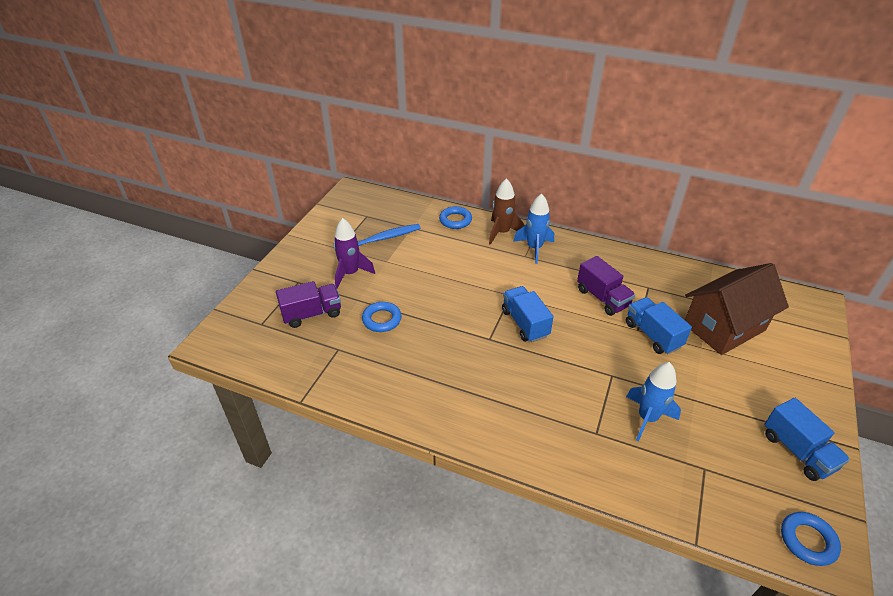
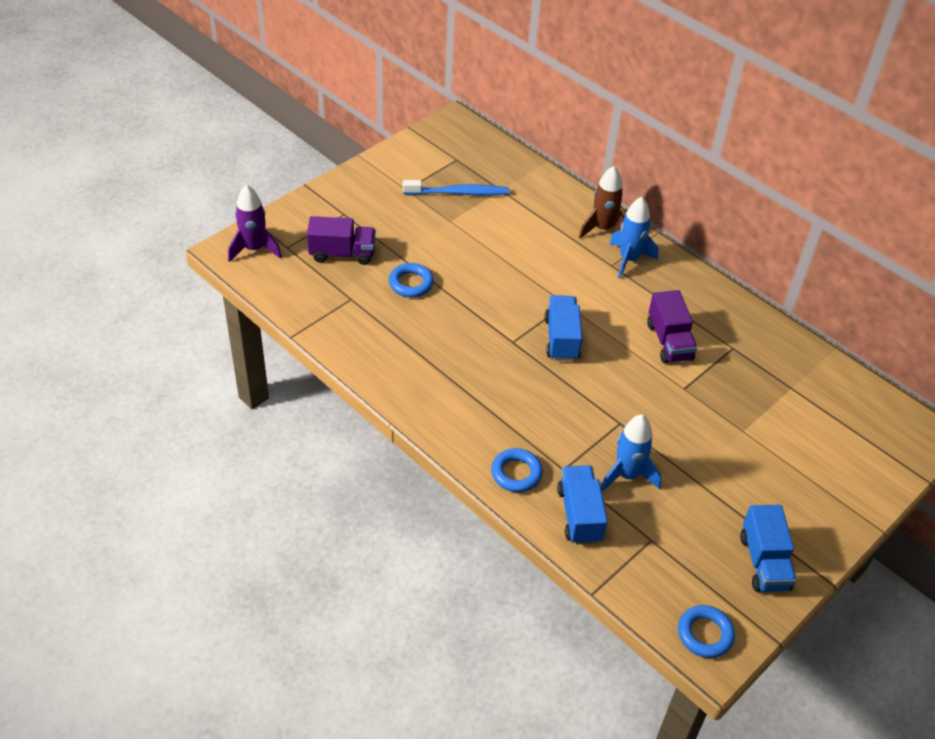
camera: 20 degrees right, 5 degrees up
(350, 273) = (404, 222): purple rocket -> purple rocket (254, 249)
(455, 220) = (556, 196): blue ring -> blue ring (516, 473)
(652, 335) = (697, 399): blue truck -> blue truck (579, 515)
(724, 327) = (788, 420): brown house -> none

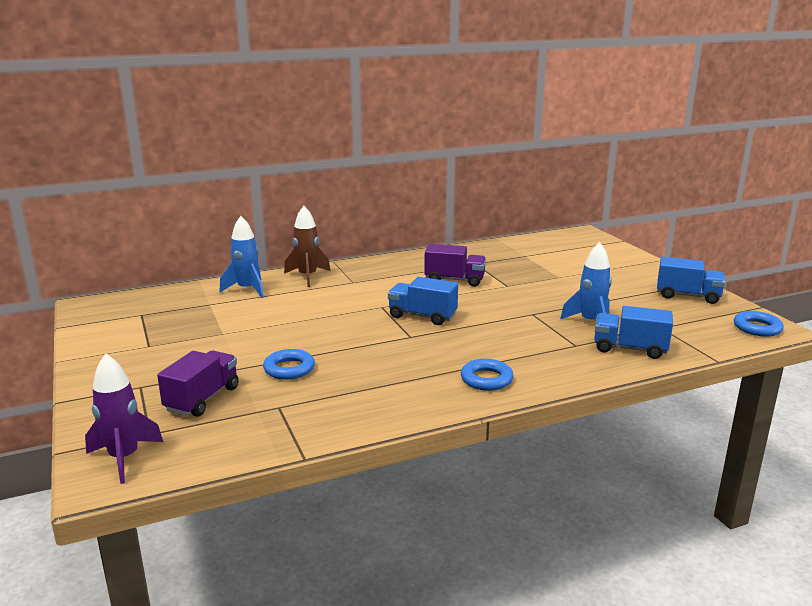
camera: 65 degrees left, 25 degrees down
(458, 193) = (189, 322): blue toothbrush -> none
(516, 473) = (573, 366): blue ring -> blue ring (486, 379)
(628, 259) = (353, 275): blue rocket -> blue rocket (247, 289)

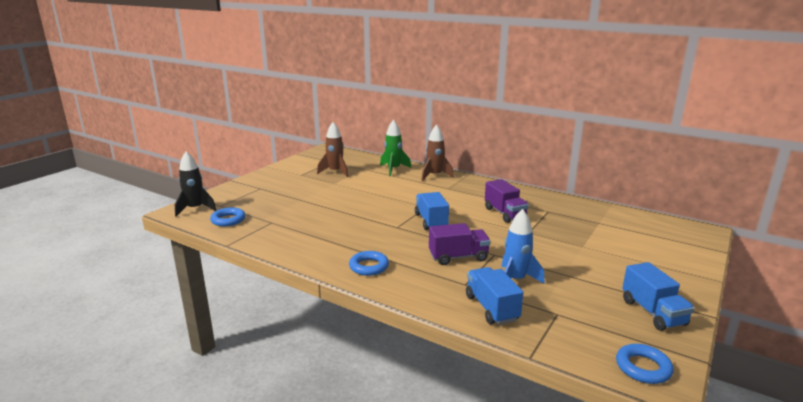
camera: 55 degrees right, 0 degrees up
(124, 458) = (195, 209): purple rocket -> black rocket
(186, 322) = (335, 172): none -> brown rocket
(202, 399) = (261, 204): purple truck -> purple truck (458, 257)
(247, 289) = (393, 169): blue rocket -> green rocket
(289, 369) = (314, 210): blue ring -> blue ring (228, 220)

